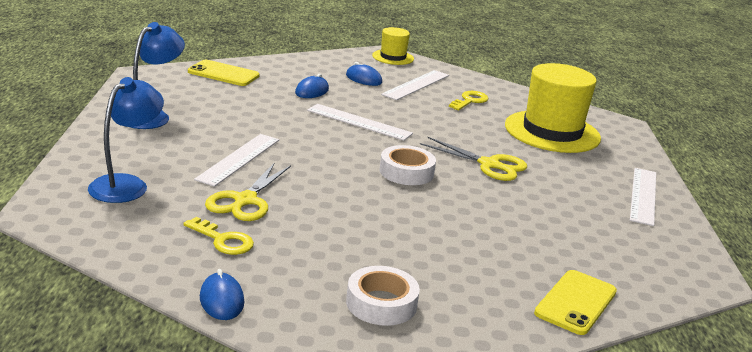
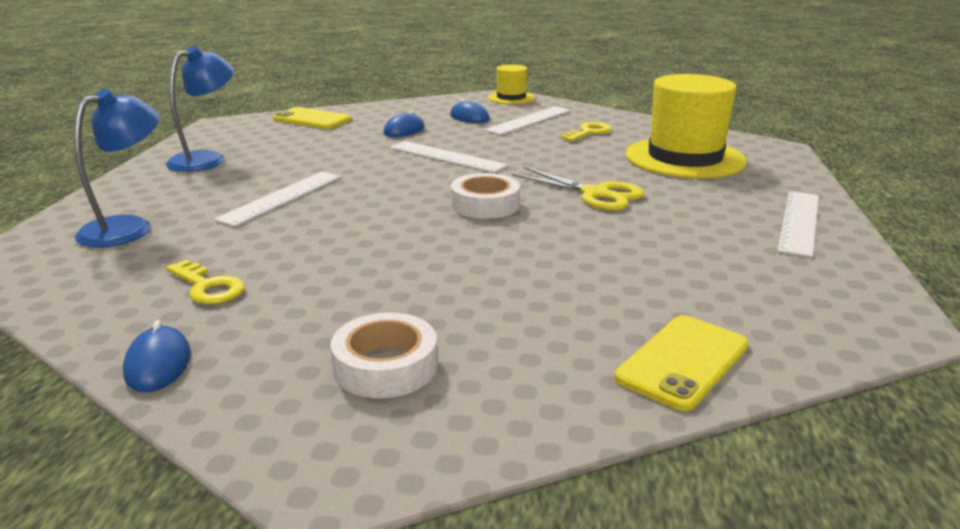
camera: 10 degrees right, 0 degrees up
(245, 200) = (264, 241): yellow scissors -> none

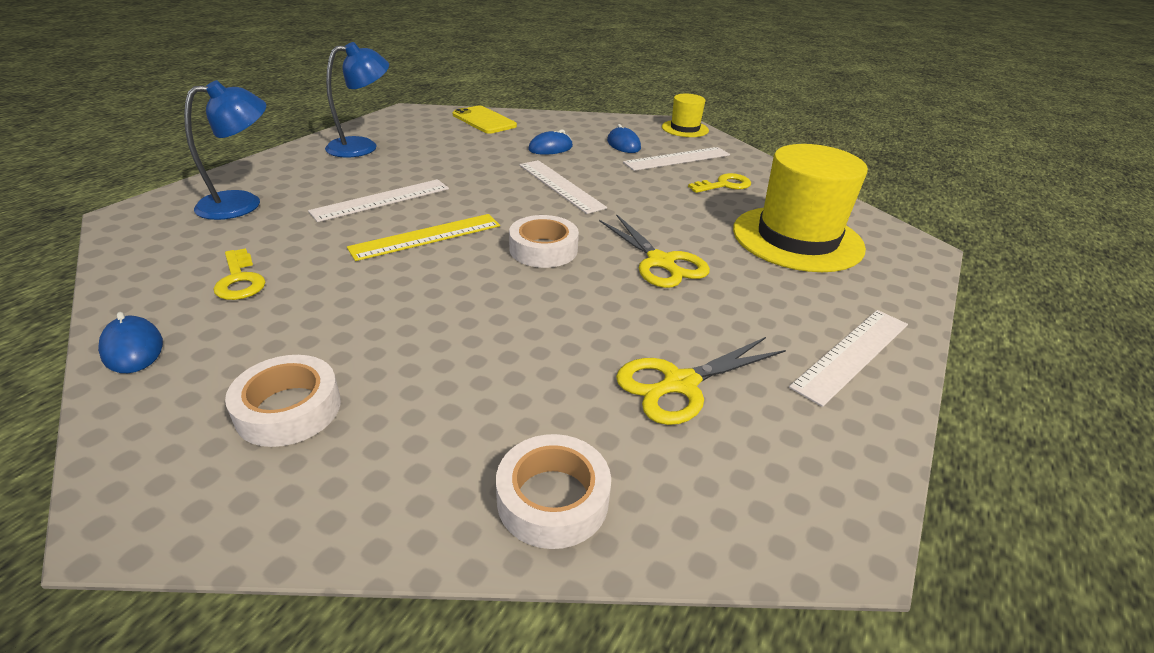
camera: 20 degrees right, 10 degrees up
(158, 364) = (133, 348): blue mouse -> blue mouse turned 45 degrees counterclockwise
(363, 216) = (426, 237): none -> yellow ruler
(683, 362) = (553, 499): yellow phone -> white tape
(698, 268) = (680, 384): none -> yellow scissors

